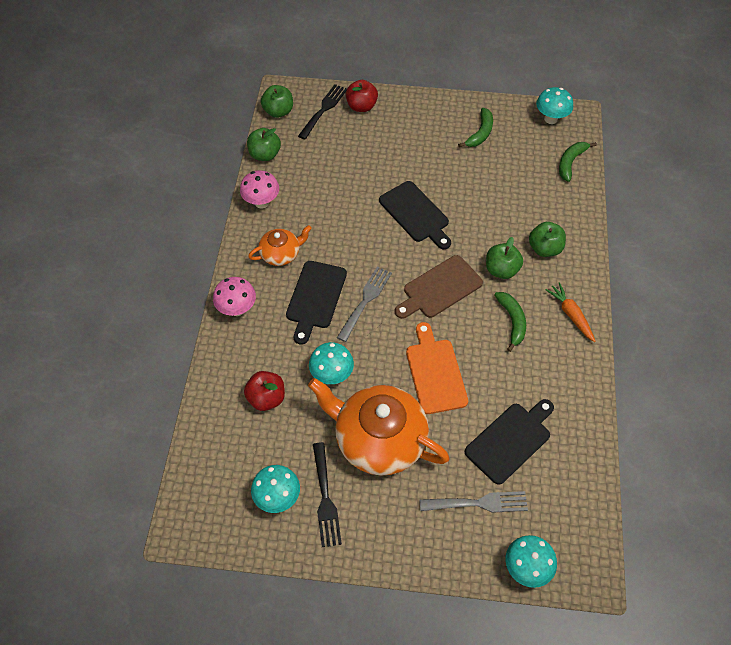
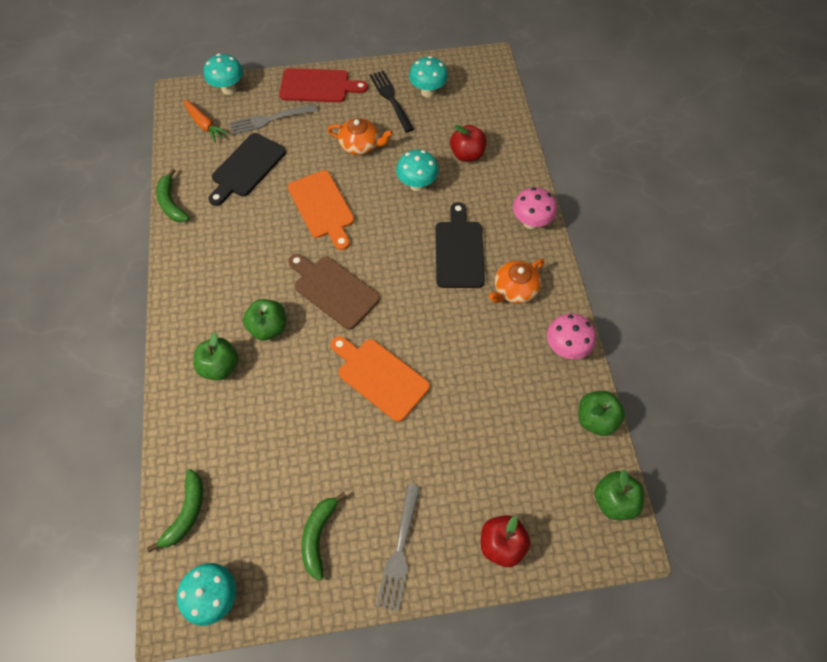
camera: 165 degrees right, 5 degrees up
(324, 110) = (553, 521): black fork -> none
(365, 301) = (407, 259): grey fork -> grey fork (399, 551)
(378, 439) = (360, 145): orange teapot -> orange teapot, size x0.51
(410, 543) = (318, 86): none -> red cutting board
(416, 214) = (380, 377): black cutting board -> orange cutting board
(439, 288) = (333, 290): brown cutting board -> brown cutting board turned 90 degrees counterclockwise
(512, 321) = (252, 272): green banana -> green banana (171, 203)
(571, 314) = (191, 293): orange carrot -> orange carrot (204, 125)

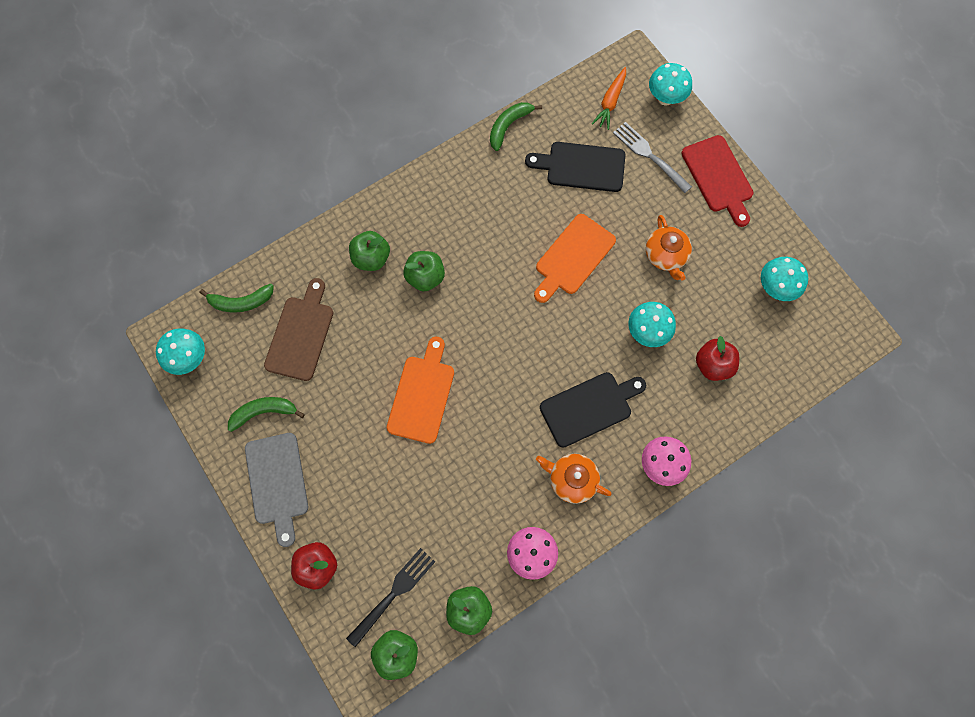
camera: 65 degrees right, 10 degrees up
(333, 290) = (489, 312): brown cutting board -> brown cutting board (301, 334)
(391, 99) = (743, 255): black fork -> black fork (394, 593)
(399, 551) = (277, 483): grey fork -> grey cutting board

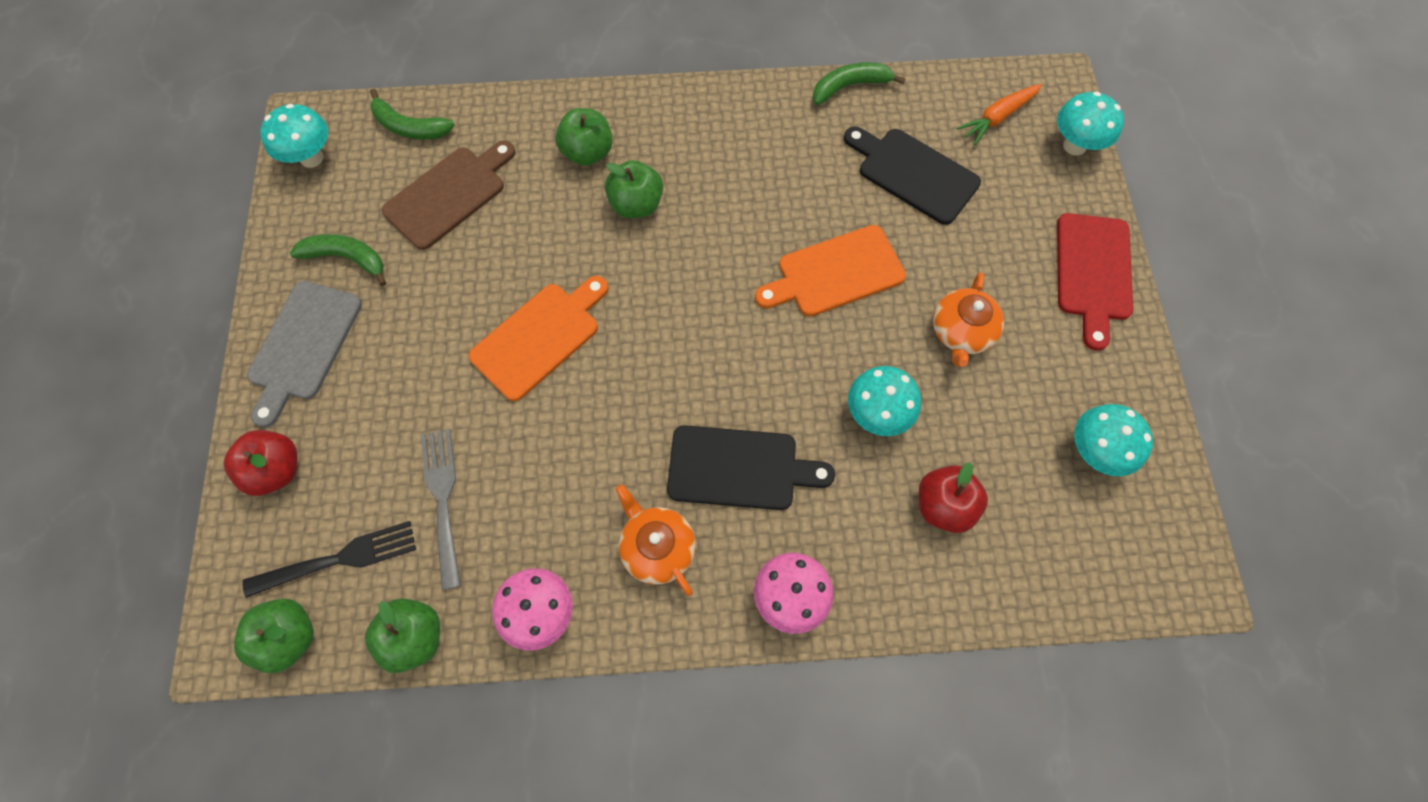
camera: 30 degrees right, 5 degrees down
(649, 155) = (1012, 202): grey fork -> grey fork (443, 499)

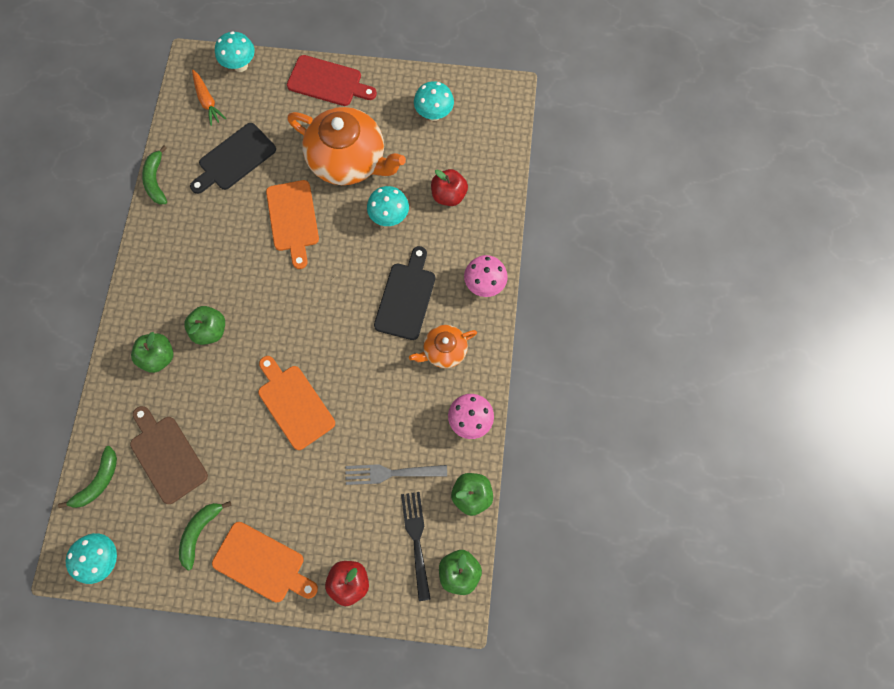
camera: 80 degrees left, 5 degrees up
(303, 346) = (262, 563): grey cutting board -> orange cutting board
(961, 332) = (349, 160): orange teapot -> orange teapot, size x1.95

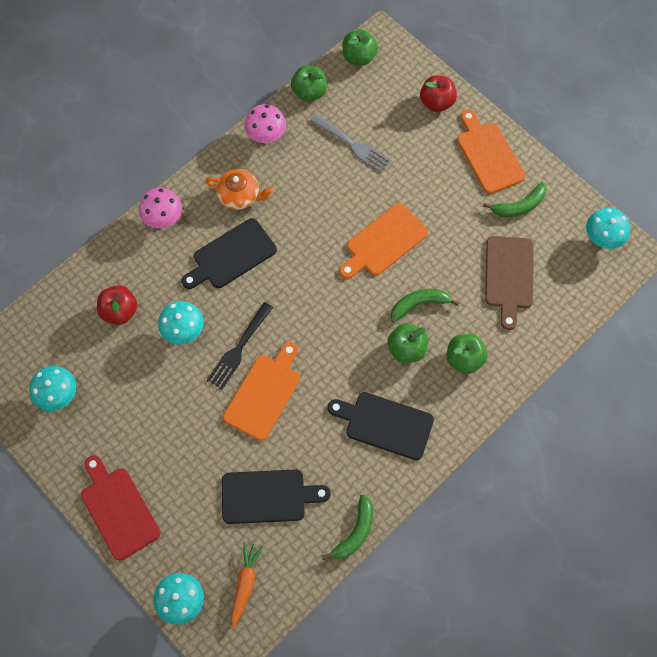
camera: 140 degrees left, 5 degrees down
(98, 482) = (574, 296): green banana -> green banana (419, 304)
(187, 264) = (385, 424): none -> black cutting board
(294, 403) = (384, 242): orange cutting board -> orange cutting board turned 45 degrees clockwise
(349, 160) = (170, 411): orange teapot -> none
(416, 540) = (371, 94): black fork -> black fork (239, 348)

